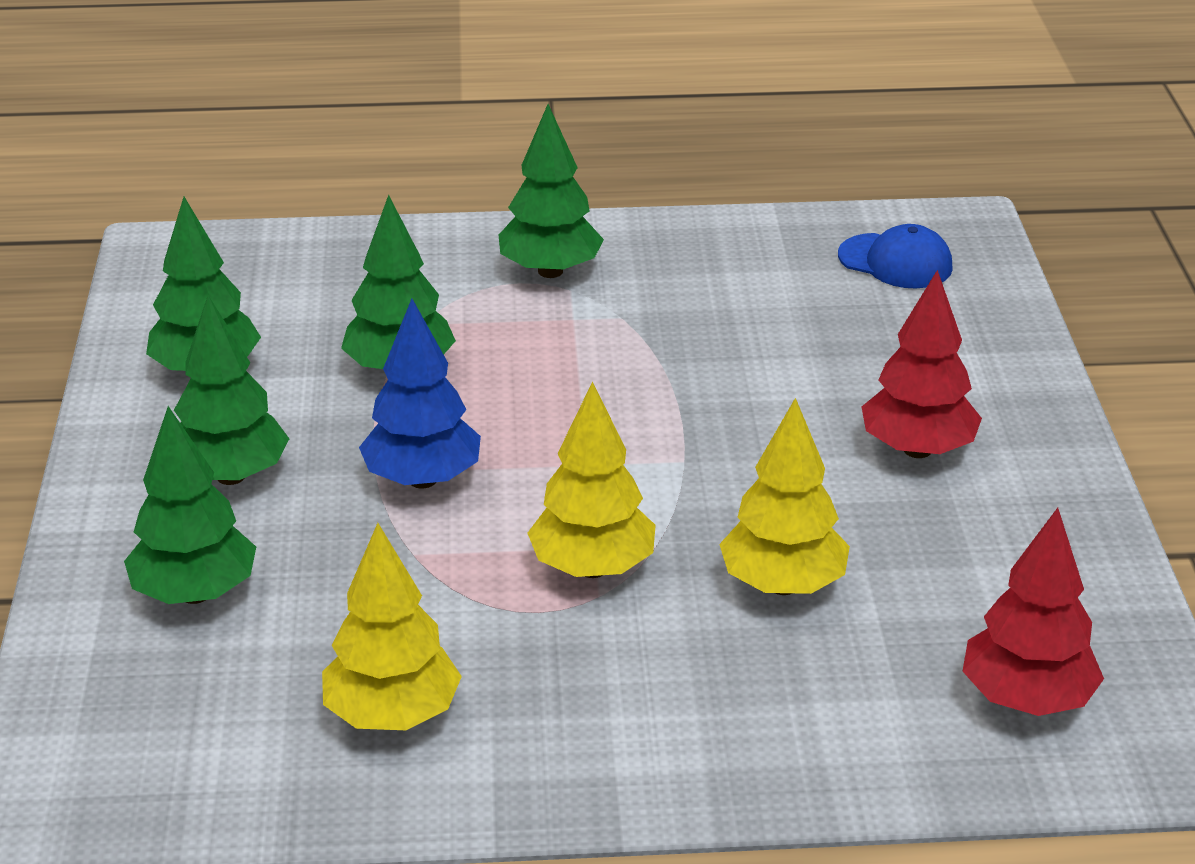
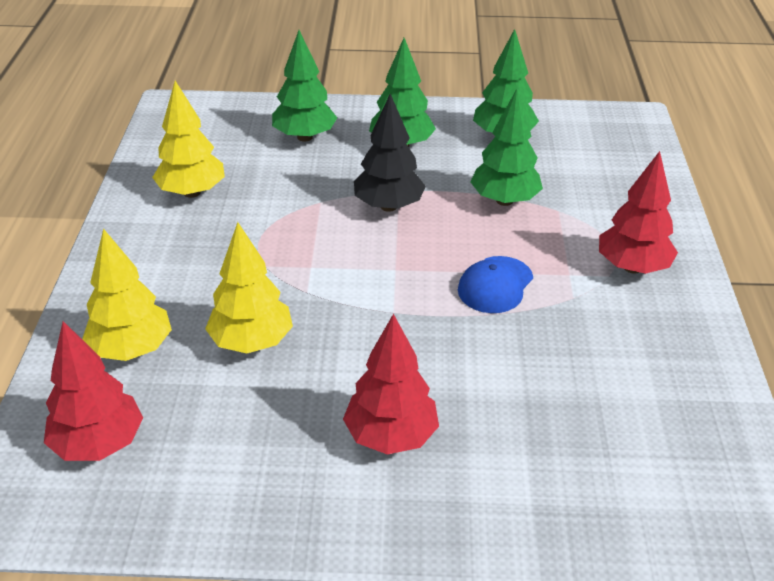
camera: 95 degrees right, 5 degrees up
(423, 479) = (388, 206): blue tree -> black tree
(550, 271) = (632, 267): green tree -> red tree
(592, 568) = (290, 264): yellow tree -> yellow tree (131, 349)
(895, 262) = (681, 471): blue cap -> blue cap (495, 285)

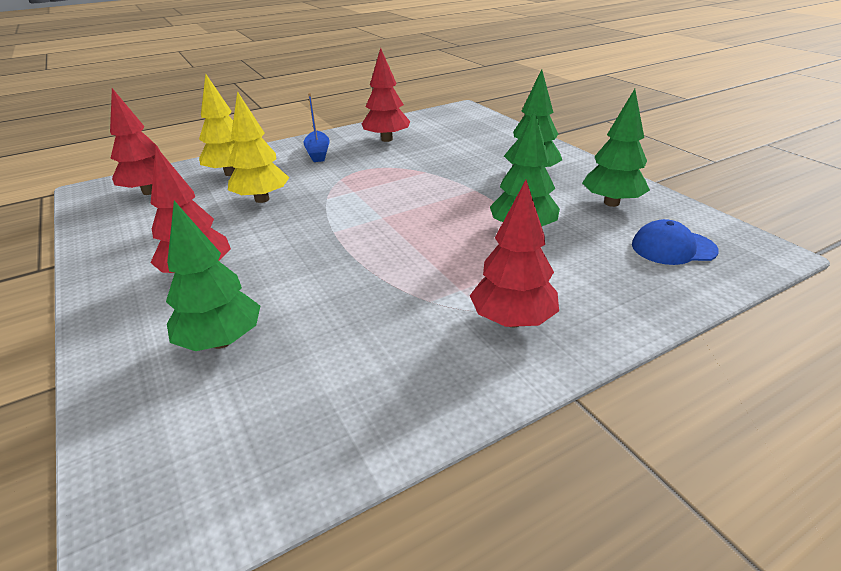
camera: 60 degrees right, 5 degrees down
(161, 257) = (318, 153): none -> blue boat
(192, 192) = (387, 139): yellow tree -> red tree
(304, 137) = (489, 145): green tree -> green tree (221, 341)
(388, 206) = (451, 192): black tree -> none
(495, 285) = (406, 260): blue cap -> blue cap (673, 248)

